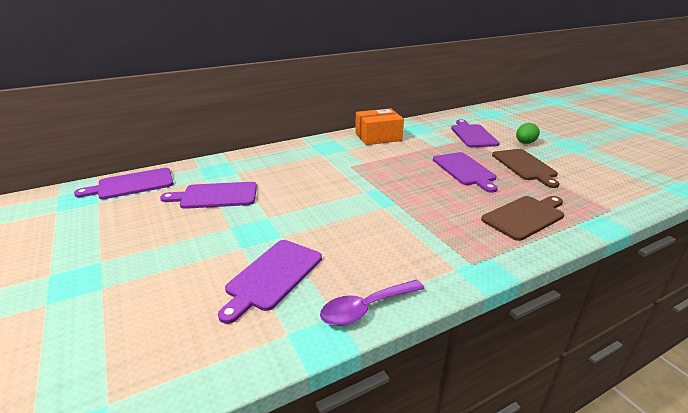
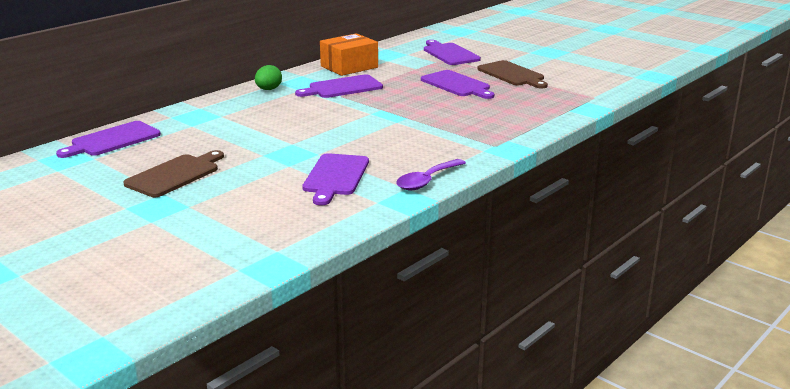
camera: 20 degrees left, 5 degrees down
(216, 196) = (220, 136): purple cutting board -> purple cutting board (343, 87)
(525, 143) = (505, 55): green egg -> green egg (268, 89)
(525, 216) = (525, 111): brown cutting board -> brown cutting board (175, 175)

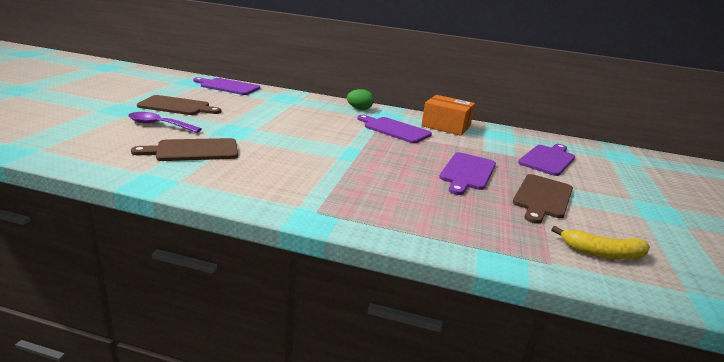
camera: 60 degrees right, 0 degrees up
(335, 177) = (193, 150): purple cutting board -> brown cutting board
(427, 181) = (200, 187): purple spoon -> purple spoon (159, 125)
(590, 82) = (602, 253): none -> yellow banana

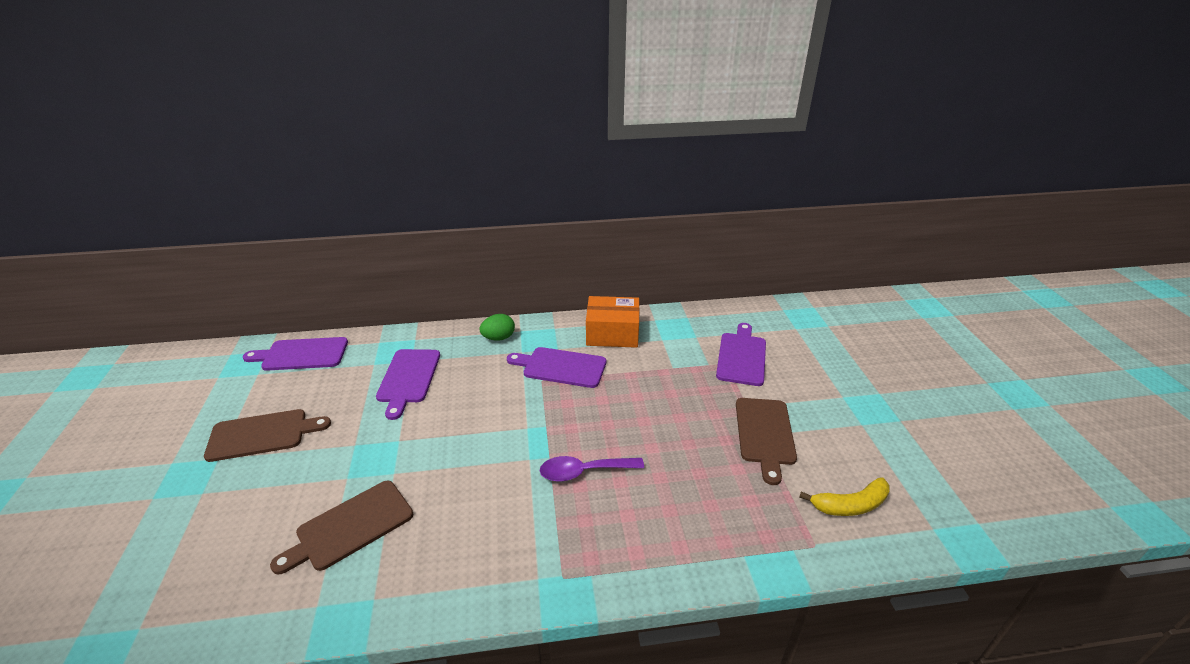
camera: 20 degrees left, 10 degrees up
(159, 125) = (268, 490): purple spoon -> purple spoon (584, 472)
(467, 172) = (676, 421): purple cutting board -> purple cutting board (408, 378)

